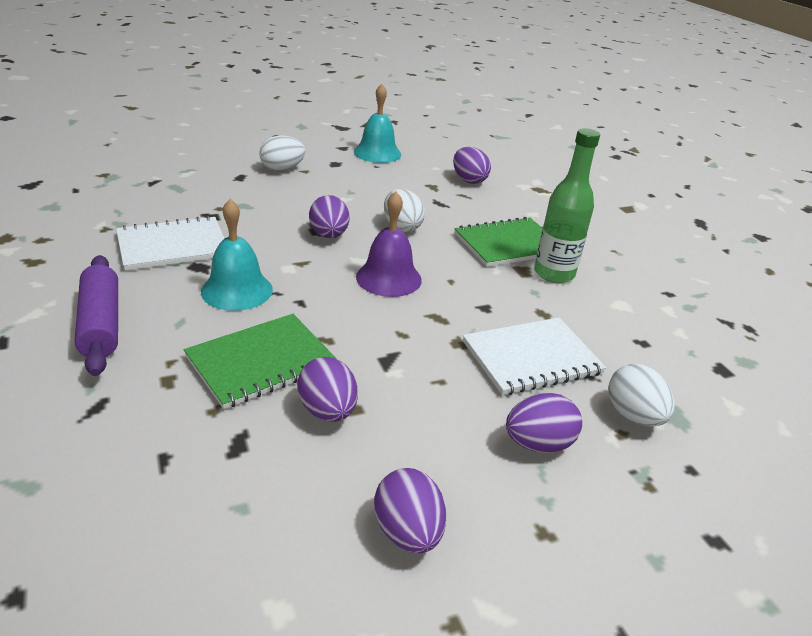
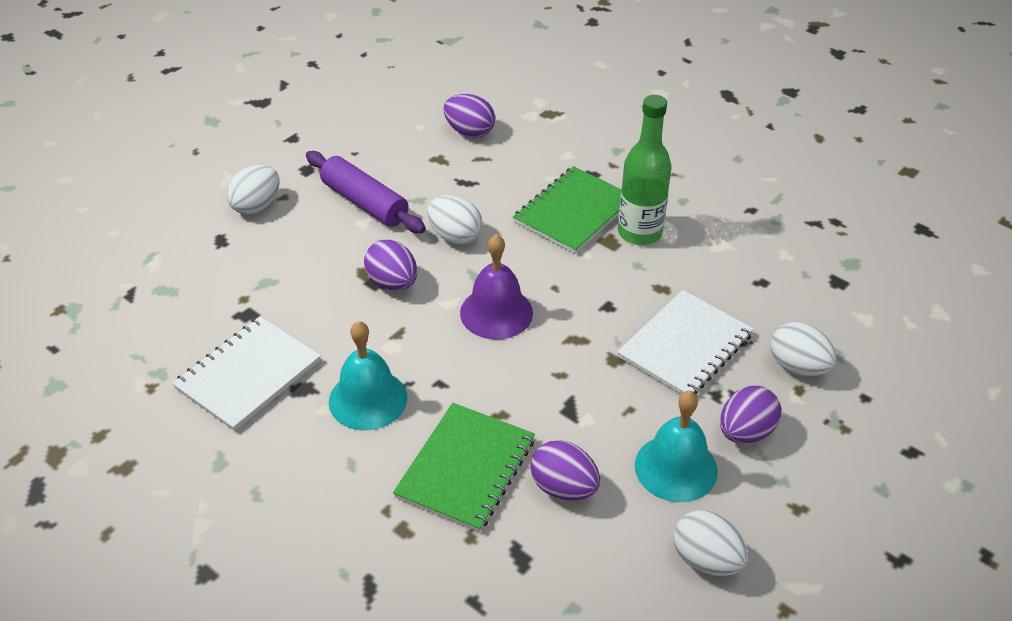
camera: 25 degrees left, 10 degrees up
(101, 324) = (279, 504): purple rolling pin -> purple rolling pin (365, 202)
(377, 153) = (338, 130): turquoise bell -> turquoise bell (676, 468)
(407, 532) = (706, 560): purple egg -> white egg

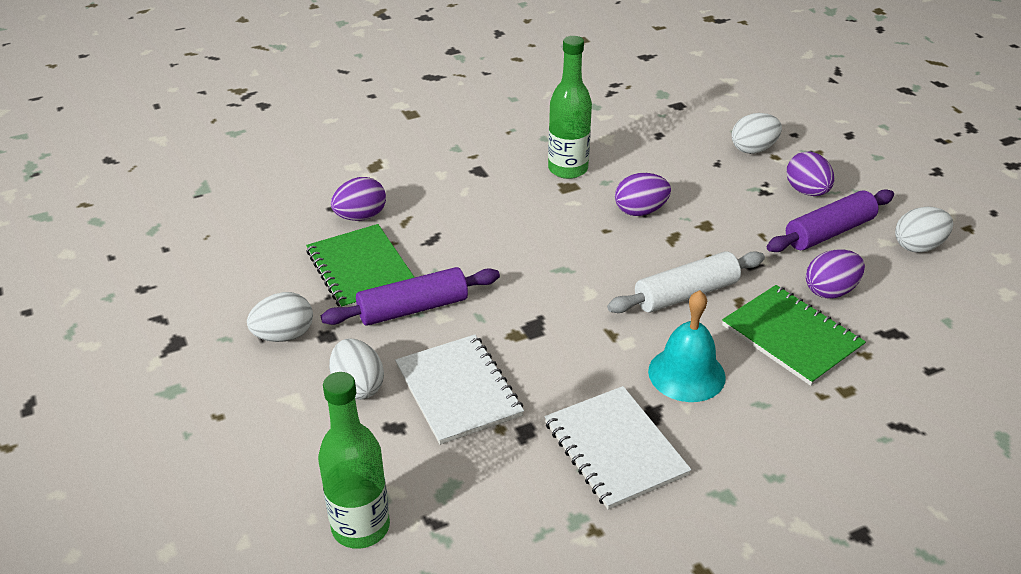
camera: 65 degrees left, 5 degrees down
(113, 258) = (360, 527): none -> green bottle
(393, 283) = (542, 320): purple egg -> purple egg (640, 211)
(455, 236) = (503, 265): white egg -> white egg (284, 335)
(488, 371) = (686, 294): none -> white rolling pin
(496, 312) = (618, 270): purple bell -> none
(573, 212) = (519, 193): green notebook -> green notebook (361, 269)
(676, 468) = (829, 232): turquoise bell -> purple rolling pin
(685, 346) = (708, 189): white notebook -> white notebook (458, 391)

